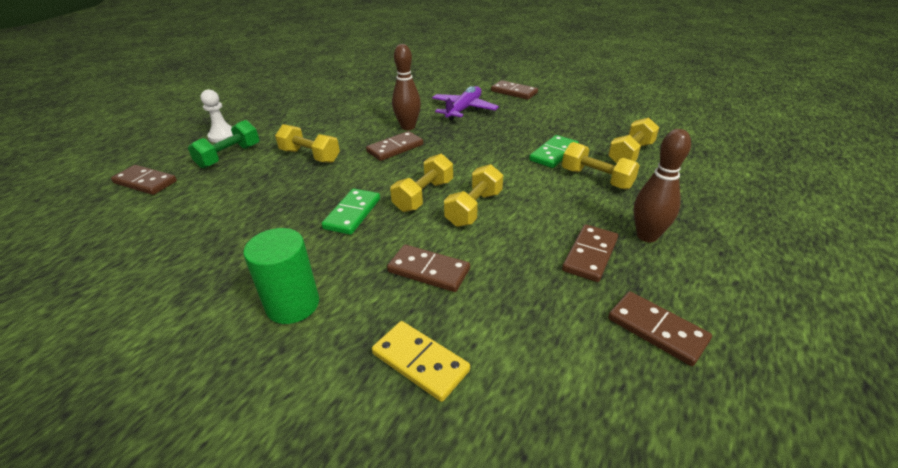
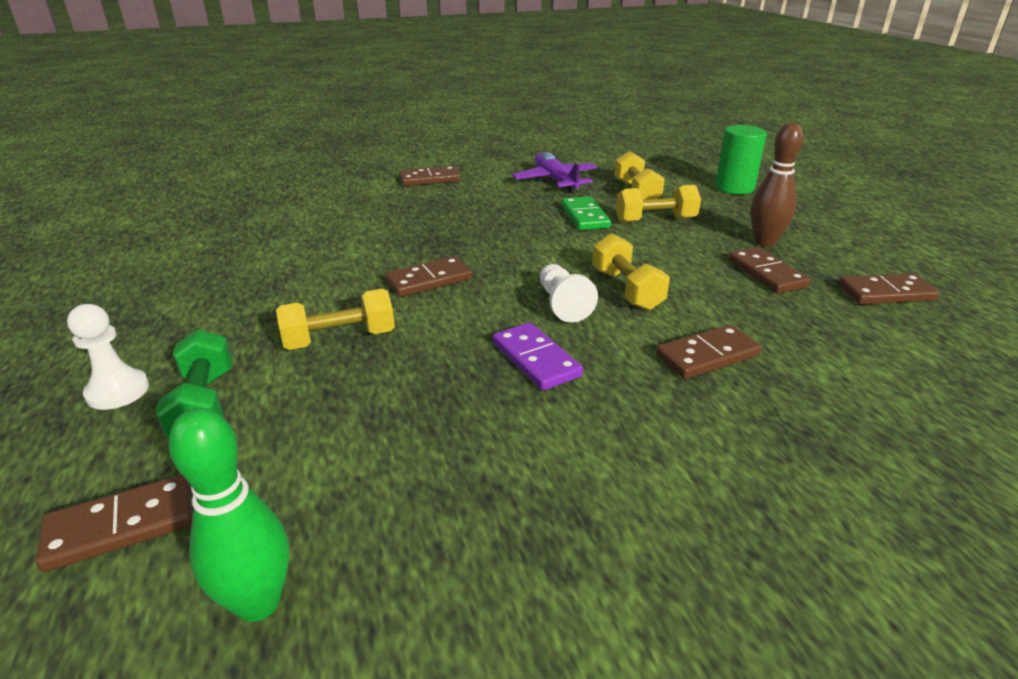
camera: 50 degrees left, 5 degrees down
(119, 231) = (258, 603): none -> green bowling pin
(293, 304) = (680, 467): green cylinder -> green cylinder (734, 188)
(352, 213) = (536, 359): green domino -> purple domino
(395, 148) = (429, 280): brown domino -> brown domino turned 60 degrees clockwise
(408, 127) = (392, 254): brown bowling pin -> none
(420, 362) = (850, 416): yellow domino -> none
(424, 196) = (562, 304): yellow dumbbell -> white pawn
(464, 109) = (415, 213): purple plane -> purple plane (555, 181)

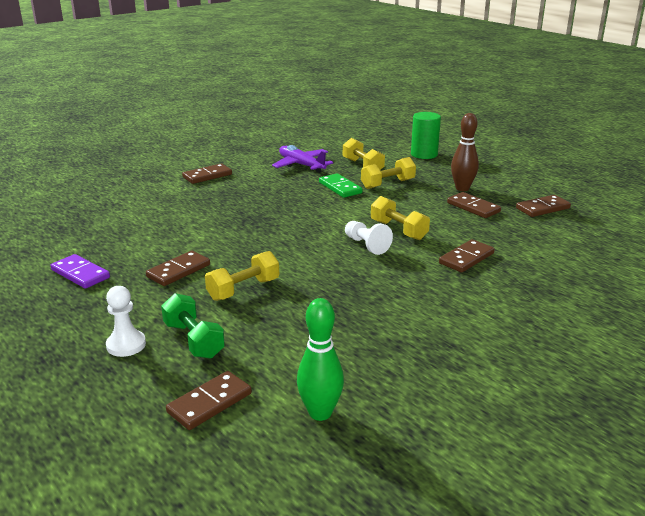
camera: 20 degrees left, 5 degrees down
(429, 280) = (269, 245): brown domino -> brown domino (178, 271)
(536, 359) = (373, 278): purple domino -> purple domino (80, 274)

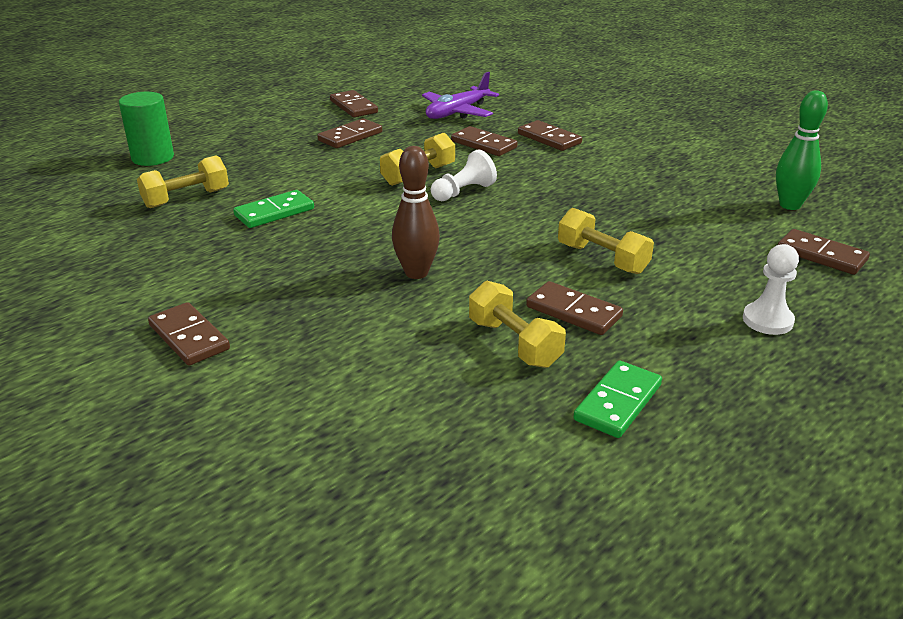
camera: 95 degrees left, 5 degrees up
(80, 274) = (617, 402): purple domino -> green domino
(194, 340) = (728, 277): green dumbbell -> none
(301, 165) = (163, 247): purple plane -> purple plane (457, 112)
(387, 184) = (266, 181): yellow dumbbell -> yellow dumbbell (514, 343)
(462, 188) = (289, 139): brown bowling pin -> brown bowling pin (416, 273)
(488, 291) = (549, 139): none -> brown domino

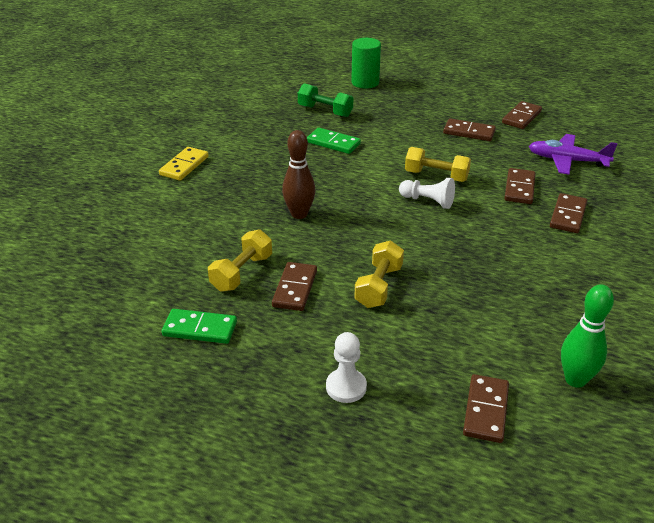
camera: 65 degrees right, 5 degrees up
(186, 198) = (325, 111): yellow dumbbell -> green dumbbell
(189, 337) = (184, 166): brown domino -> yellow domino

